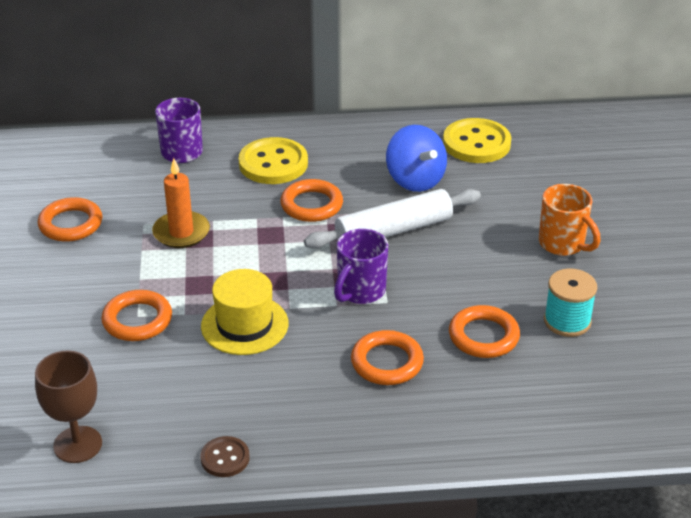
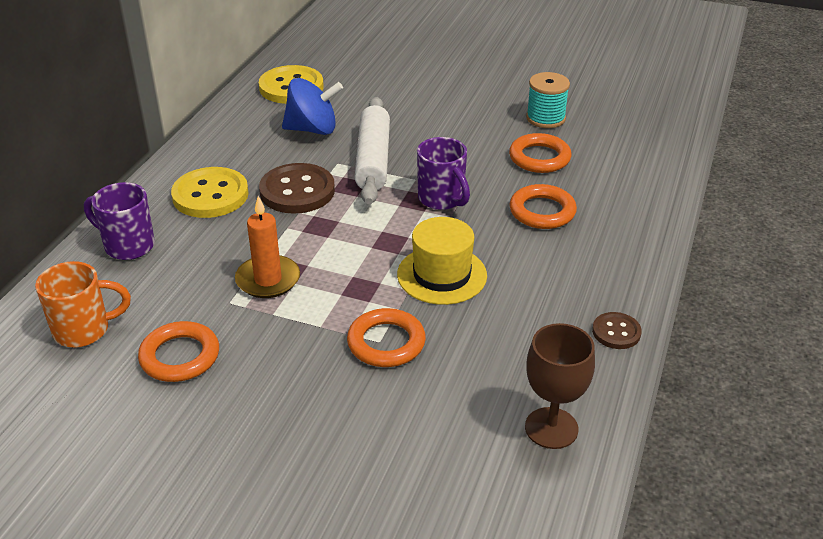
camera: 65 degrees left, 0 degrees up
(311, 205) = (297, 191): orange ring -> brown button
(563, 244) = (455, 92): orange mug -> orange mug (84, 330)

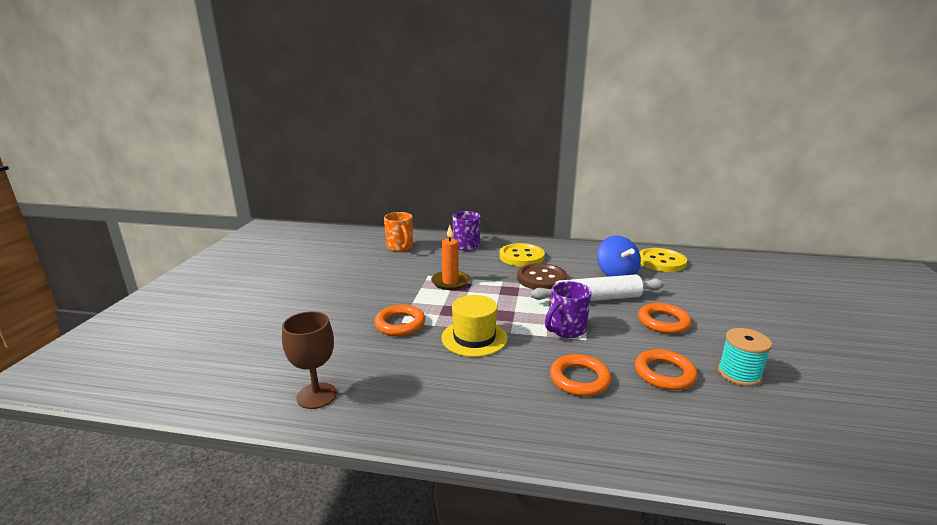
camera: 80 degrees right, 15 degrees down
(180, 356) = (383, 270): orange ring -> orange ring (663, 322)
(616, 332) = (425, 427): brown button -> none

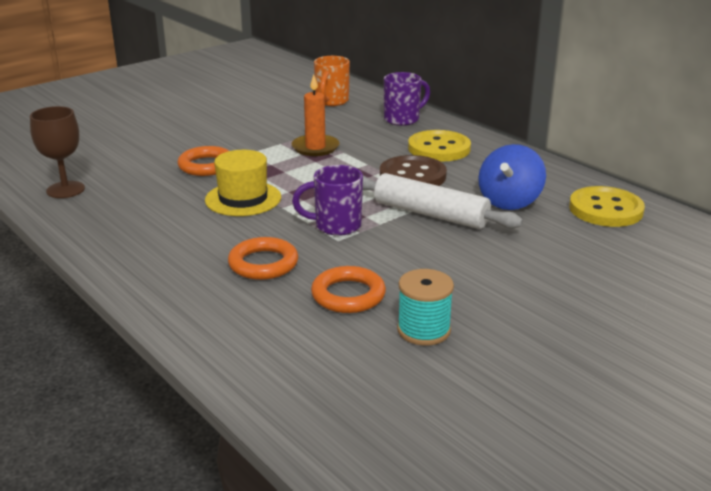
camera: 40 degrees right, 5 degrees up
(663, 322) = (453, 260): orange ring -> none

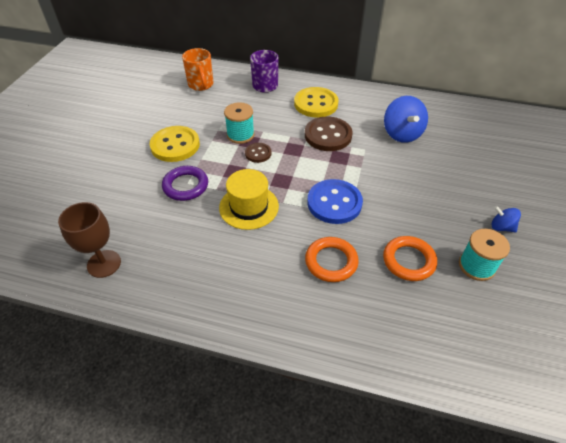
camera: 35 degrees left, 20 degrees up
(206, 166) = (185, 186): orange ring -> purple ring
(312, 166) = (258, 153): none -> brown button
(315, 148) = (240, 135): orange candle -> turquoise spool
(336, 226) = (334, 203): purple mug -> blue button
(430, 214) = (374, 165): white rolling pin -> none
(512, 315) = (501, 227): none -> blue spinning top
(605, 209) = (452, 118): yellow button -> yellow button (175, 145)

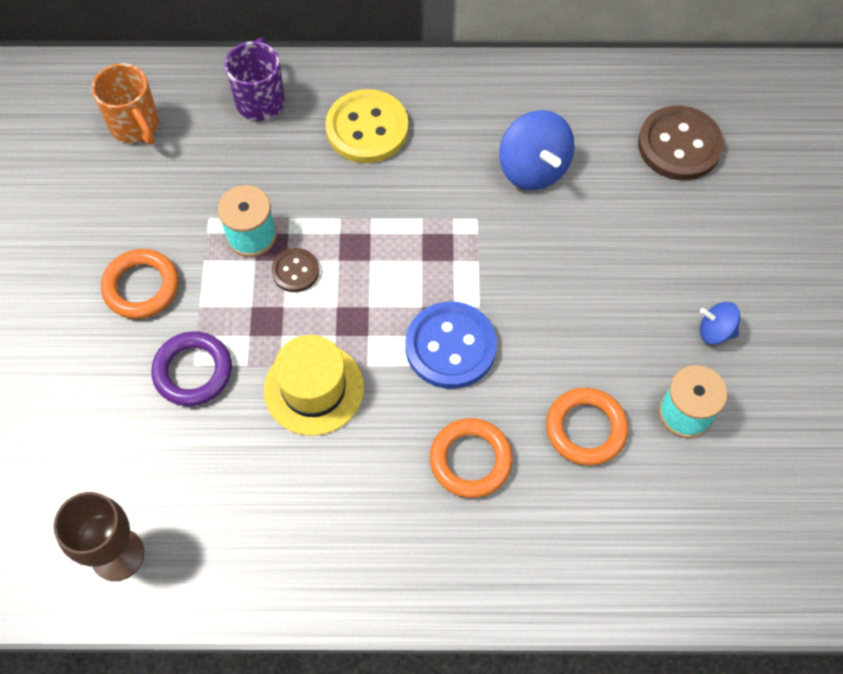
camera: 15 degrees left, 15 degrees up
(175, 145) = (141, 287): yellow button -> orange ring
(328, 135) = (406, 201): brown button -> brown button (679, 145)

